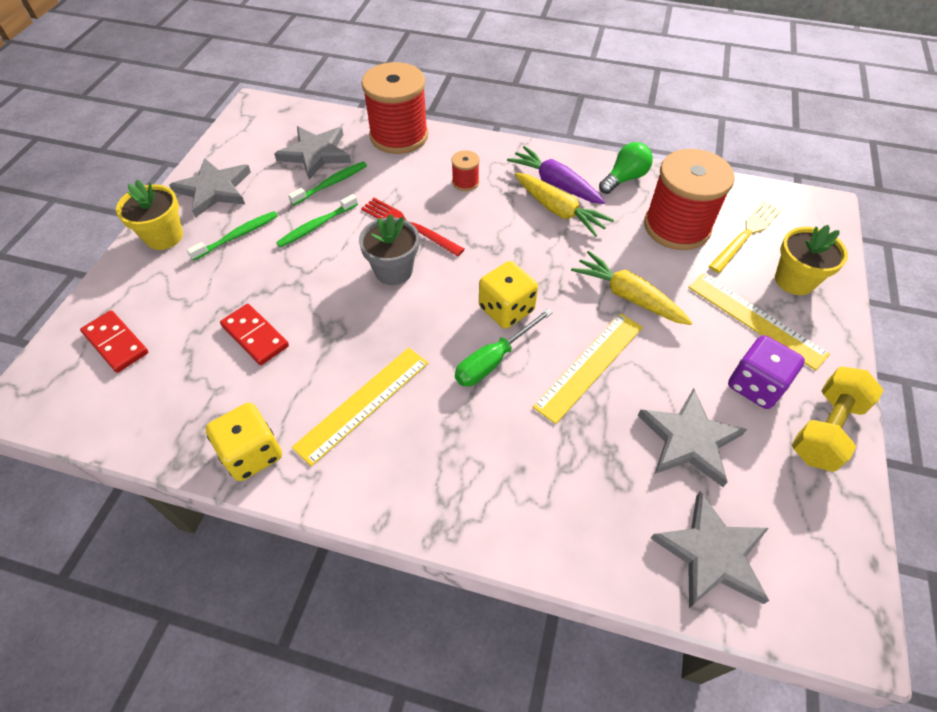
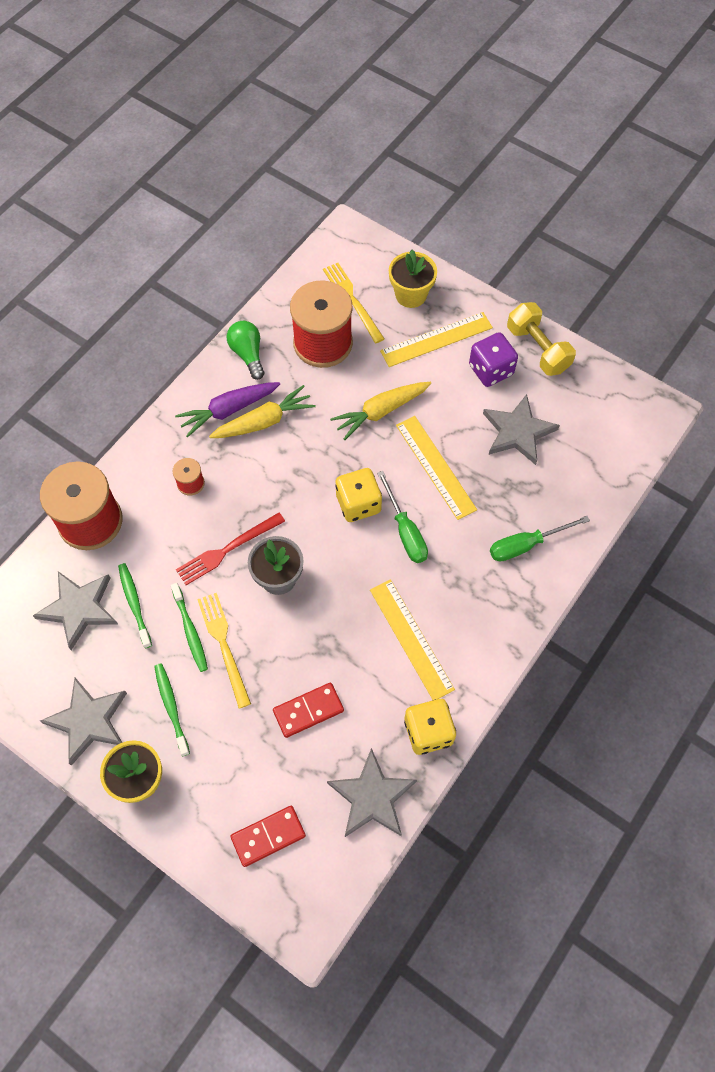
camera: 70 degrees left, 10 degrees up
(309, 252) = (224, 645): none -> yellow fork
(534, 494) = (526, 545): none -> green screwdriver
(712, 554) = (599, 458): grey star -> grey star (372, 797)

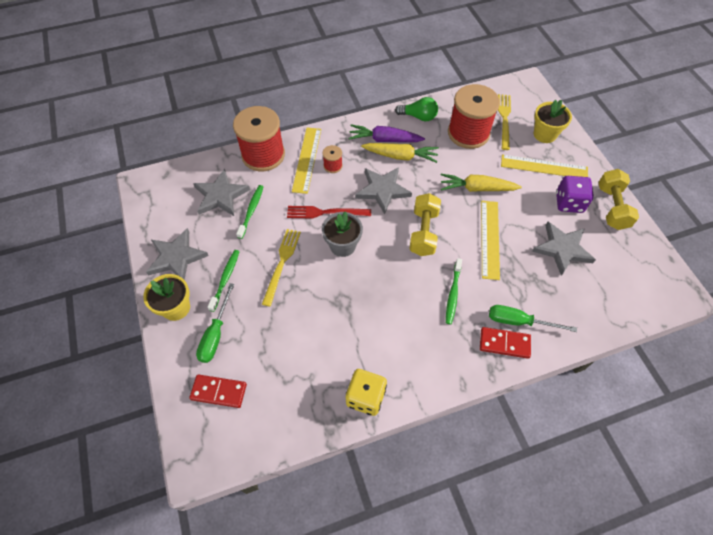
camera: 35 degrees right, 5 degrees down
(190, 631) = (269, 244): green toothbrush -> green toothbrush (453, 294)
(248, 354) = (418, 116): green light bulb -> green light bulb turned 90 degrees clockwise
(308, 710) = (301, 333): red domino -> red domino (504, 343)
(358, 504) = (423, 232): yellow dice -> yellow dumbbell
(372, 797) = (299, 413): grey star -> grey star (382, 190)
(405, 531) = (442, 265): green screwdriver -> green screwdriver (215, 334)
(411, 638) = (398, 331): yellow ruler -> yellow ruler (307, 159)

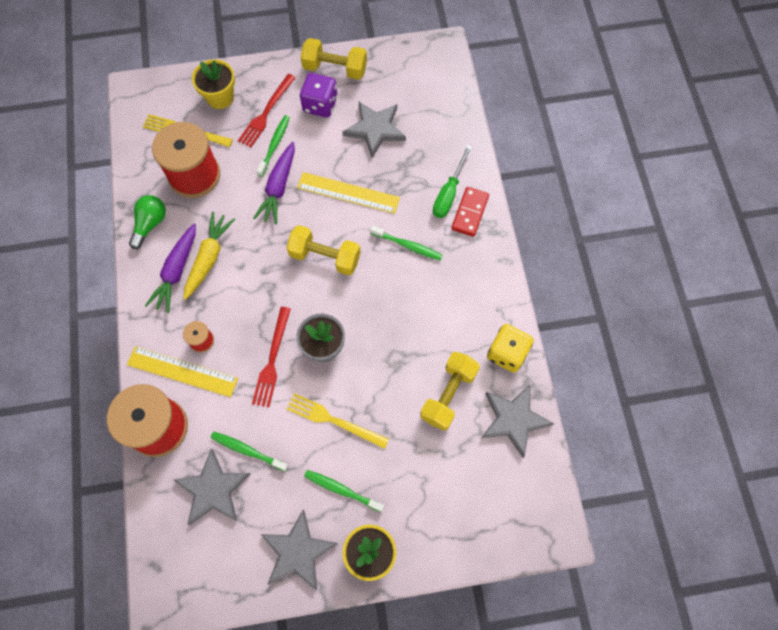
camera: 80 degrees left, 10 degrees up
(215, 334) = (413, 505): green screwdriver -> none
(219, 391) = (481, 505): red domino -> none
(316, 349) = (448, 394): none -> yellow dumbbell
(382, 190) = (255, 289): grey star -> grey star (514, 419)
(477, 188) = (278, 187): yellow carrot -> purple carrot
(515, 178) = (274, 145): none -> green toothbrush
(544, 167) = (266, 113): yellow ruler -> red fork

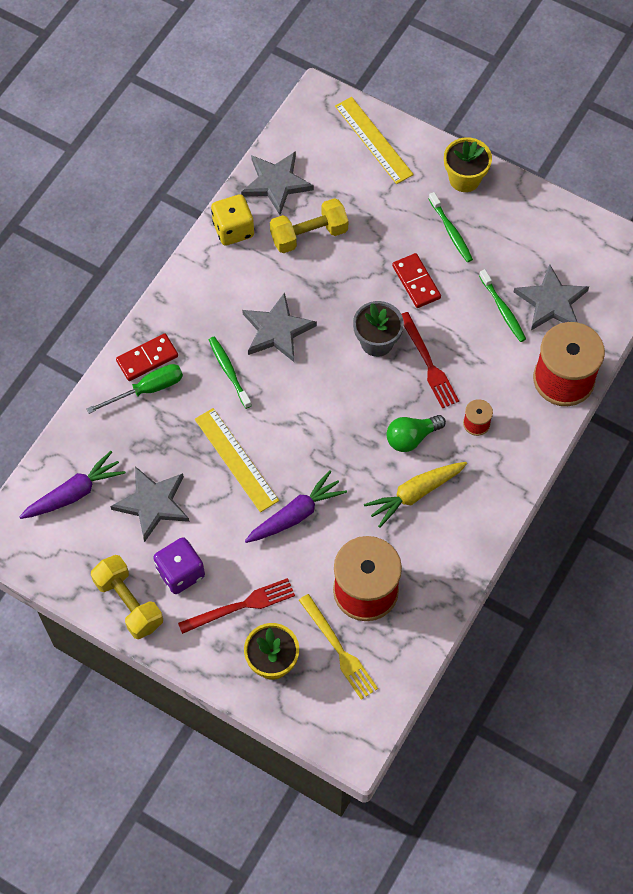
camera: 140 degrees left, 5 degrees down
(150, 224) = (445, 570): green light bulb -> green light bulb (411, 437)
(176, 271) = (453, 503): purple carrot -> purple carrot (74, 493)
(182, 371) = (512, 410): yellow ruler -> yellow ruler (373, 140)
(272, 360) = (428, 363): red fork -> red fork turned 105 degrees clockwise
(274, 145) = (262, 563): green toothbrush -> none
(297, 552) = (517, 216): grey star -> grey star (277, 330)
(325, 257) = (310, 416): yellow dumbbell -> none
(334, 420) = (416, 282): yellow fork -> red domino

